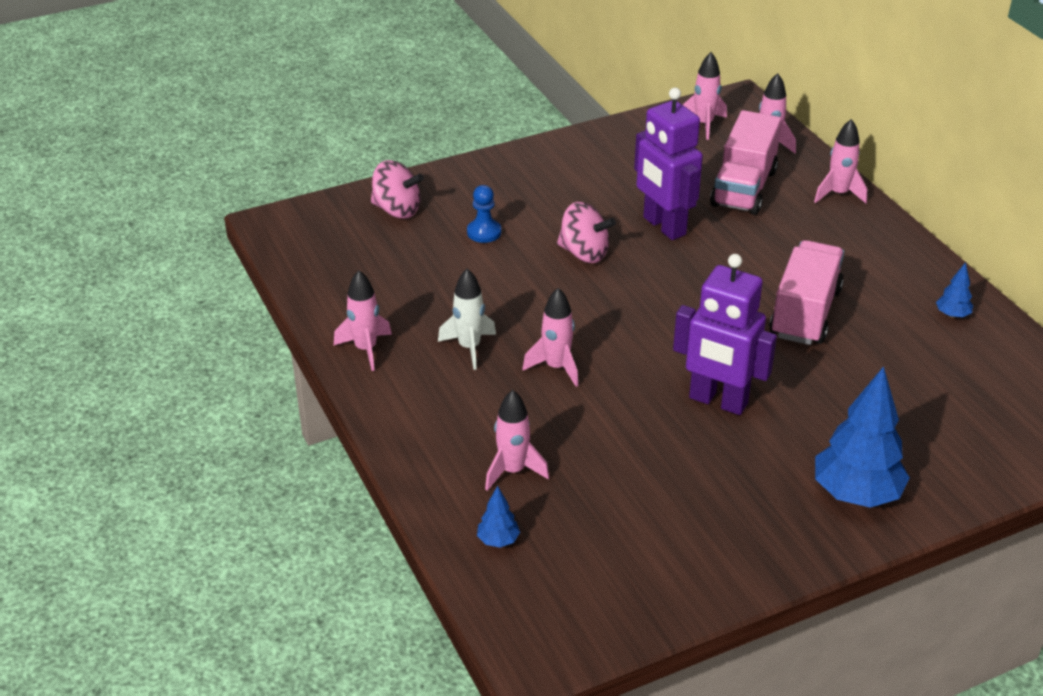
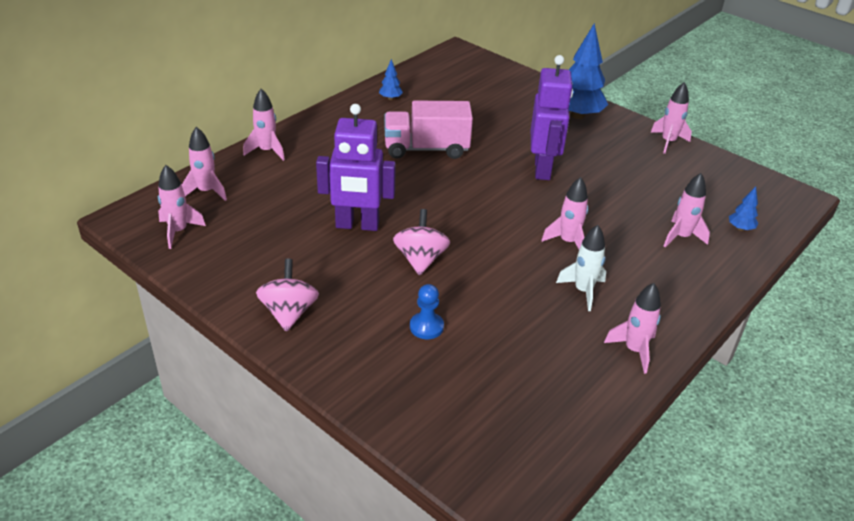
camera: 115 degrees left, 0 degrees up
(397, 210) = (426, 402): pink spinning top -> pink spinning top (289, 312)
(663, 226) = (357, 225): purple robot -> purple robot turned 60 degrees clockwise
(743, 188) = (279, 195): pink truck -> none
(743, 571) = (668, 142): none -> pink rocket

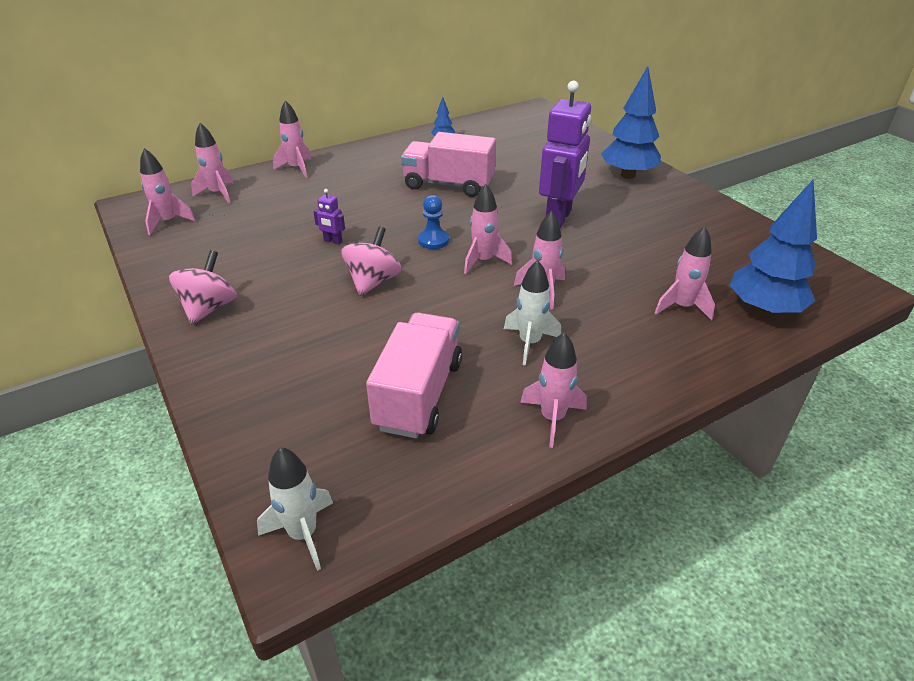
camera: 20 degrees right, 0 degrees up
(357, 225) = (333, 241): purple robot -> purple robot, size x0.41
(426, 327) = (333, 347): blue pawn -> blue pawn (433, 240)
(505, 482) = (303, 534): none -> white rocket
(523, 353) = (419, 394): none -> pink truck
(668, 142) = (719, 211): pink rocket -> pink rocket (483, 261)
(740, 228) = (763, 310): blue tree -> blue tree, size x2.23

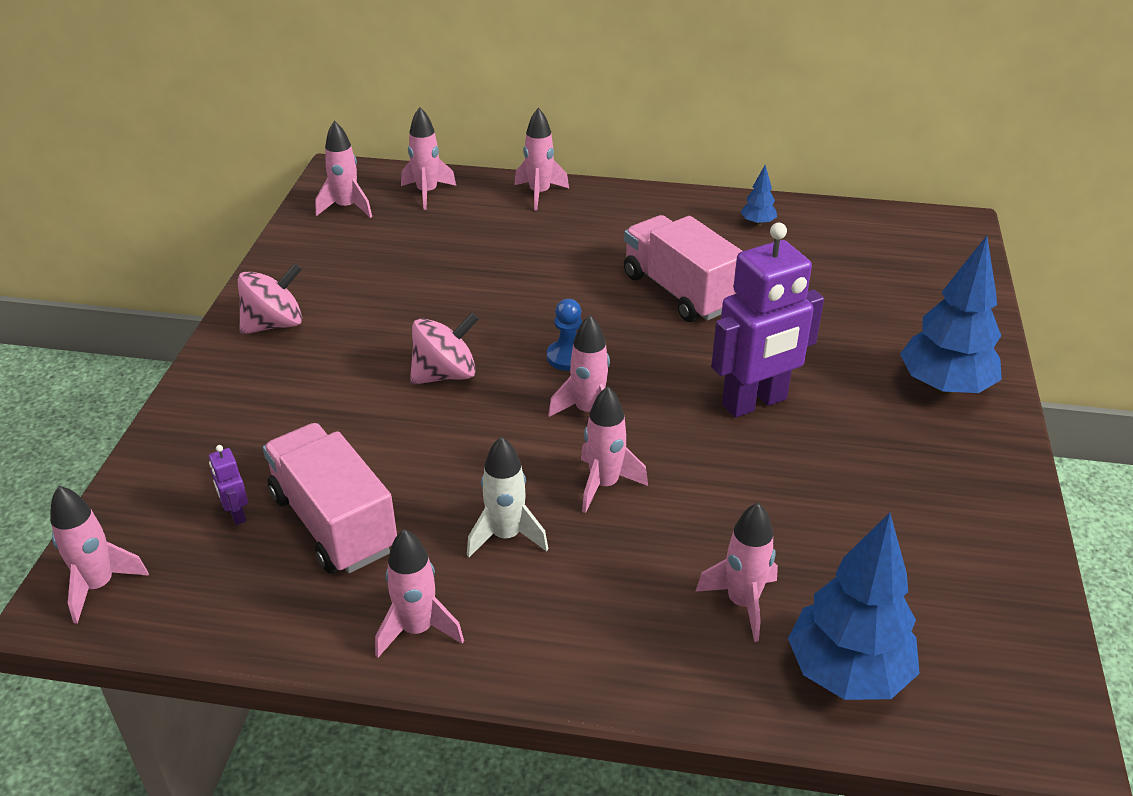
camera: 40 degrees right, 0 degrees up
(303, 534) = (99, 586): white rocket -> pink rocket
(333, 241) = (465, 305): purple robot -> purple robot (236, 514)
(419, 394) = (334, 522): pink truck -> pink truck turned 90 degrees counterclockwise

